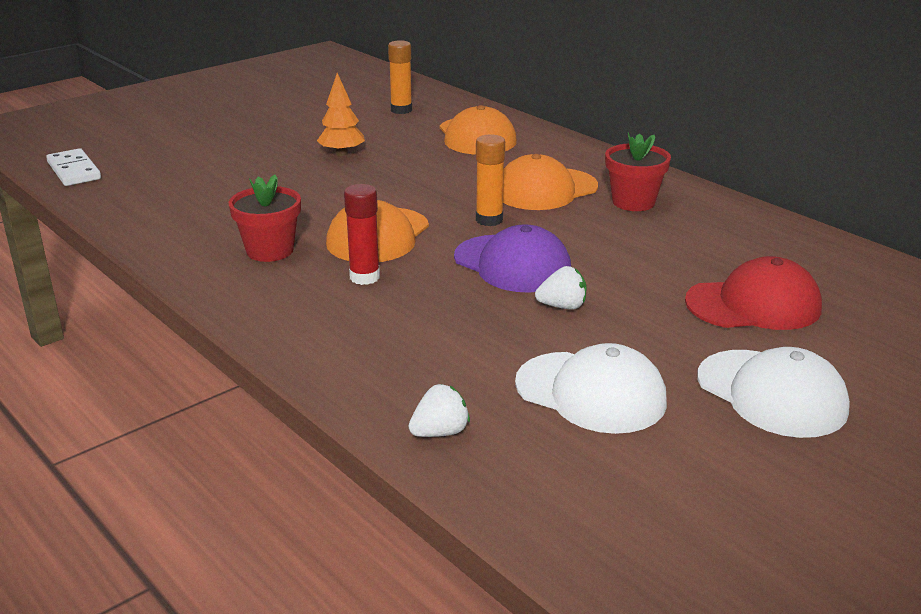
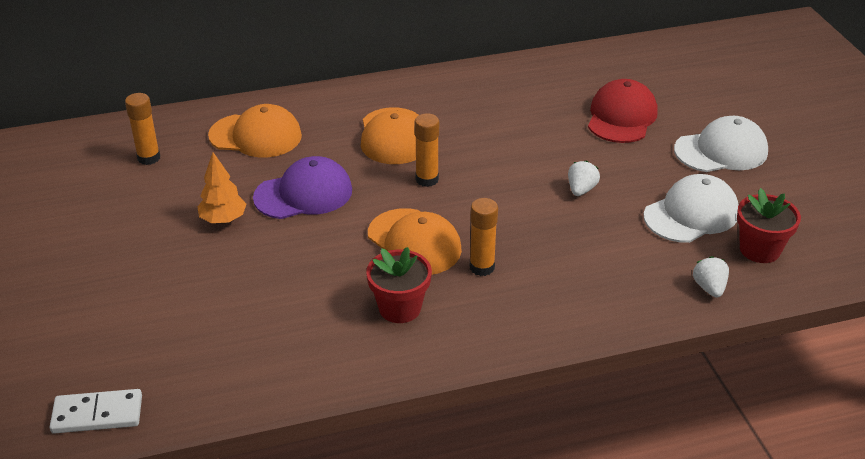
camera: 65 degrees left, 10 degrees up
(364, 277) = (482, 267): red glue stick -> orange glue stick
(512, 264) = (507, 191): purple cap -> purple cap (304, 194)
(633, 202) = (446, 106): red flower pot -> red flower pot (759, 249)

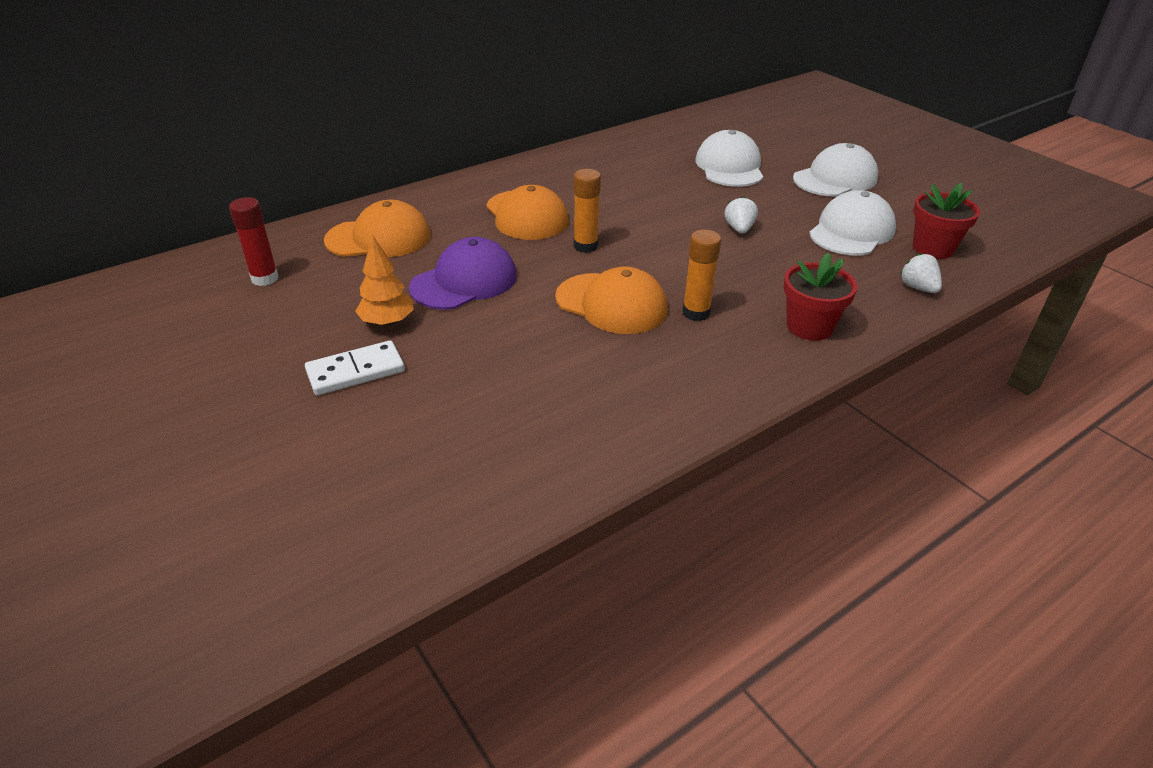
camera: 20 degrees left, 0 degrees up
(97, 414) = (342, 576): white domino -> white domino (355, 371)
(149, 158) = (265, 278): orange glue stick -> red glue stick
(400, 308) = (639, 368): red flower pot -> red flower pot (809, 327)
(621, 117) = (729, 166): red cap -> white cap

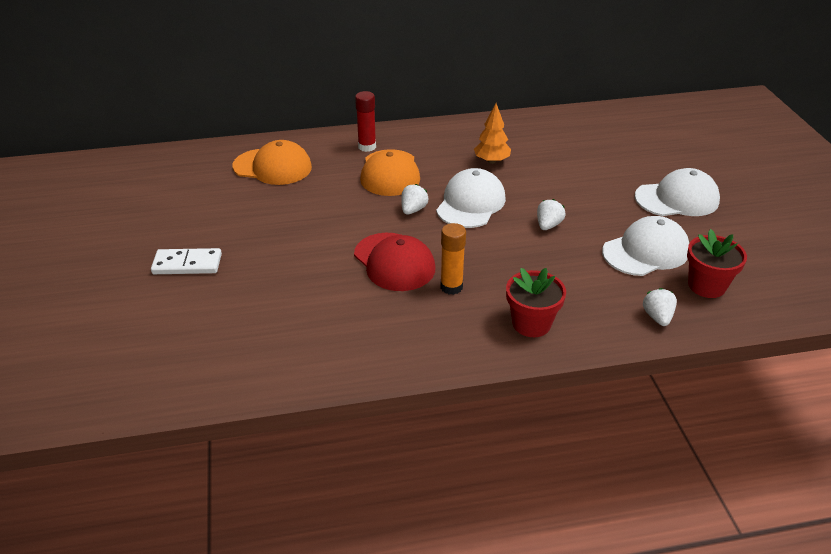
camera: 25 degrees right, 0 degrees up
(265, 278) = (179, 180): red glue stick -> red glue stick (367, 147)
(387, 322) = (232, 234): orange tree -> orange tree (491, 161)
(464, 281) = (305, 216): purple cap -> none
(585, 246) = (413, 210): orange glue stick -> white strawberry
(611, 304) = (394, 262): orange cap -> red cap
(729, 166) = (590, 166): white cap -> white cap (471, 203)

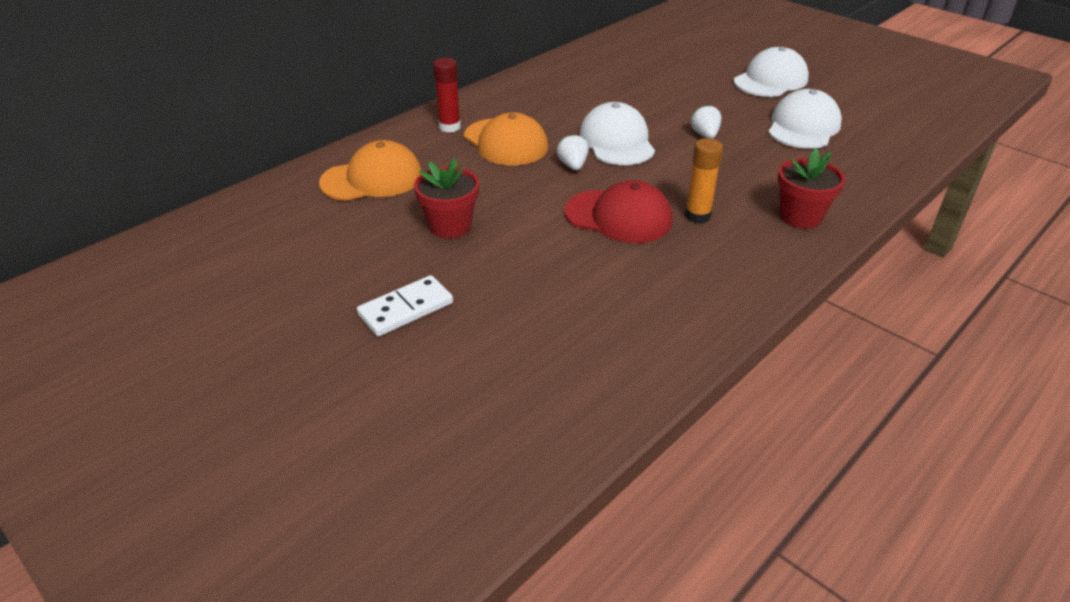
camera: 35 degrees left, 0 degrees up
(491, 161) = (585, 100): orange tree -> none
(657, 317) = (878, 171): white strawberry -> none
(706, 286) = (877, 135): red flower pot -> red flower pot (450, 226)

